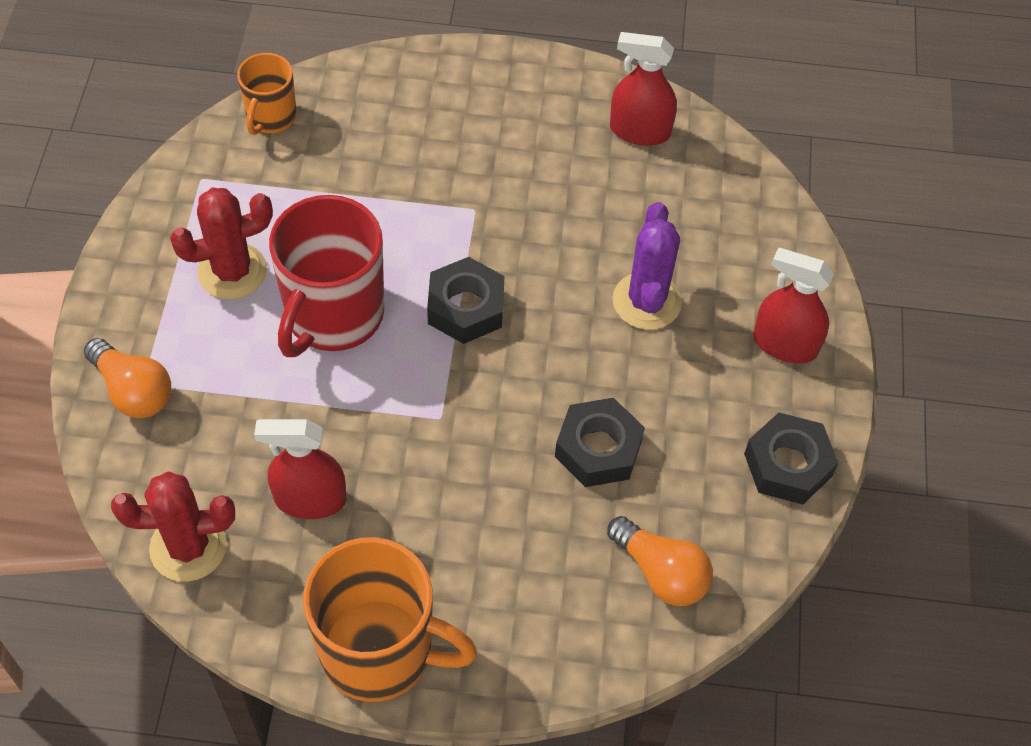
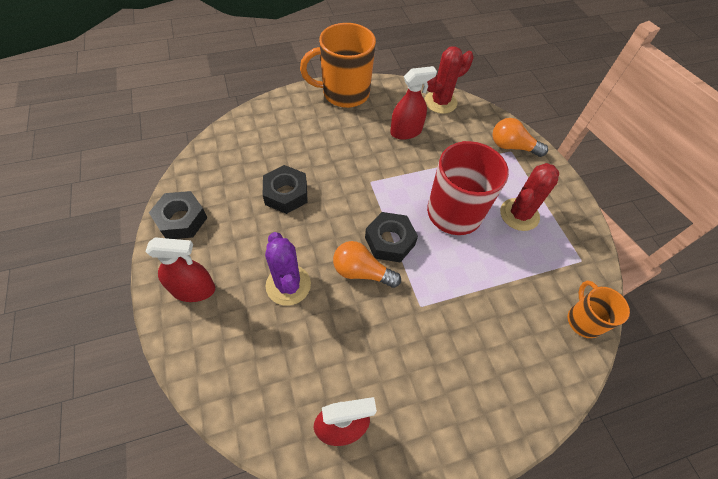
camera: 155 degrees right, 0 degrees up
(661, 572) = (237, 152): orange light bulb -> orange light bulb (362, 272)

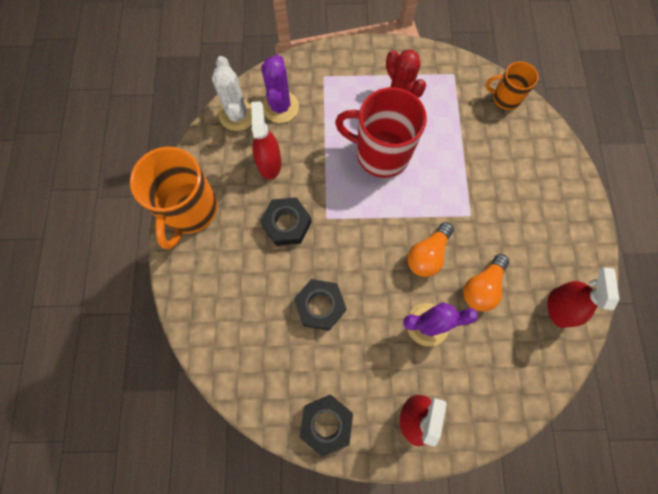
camera: 70 degrees left, 15 degrees up
(390, 241) = (400, 220): black nut -> black nut (287, 224)
(440, 102) = (237, 115): red cactus -> white cactus
(462, 127) = (280, 107): none -> purple cactus
(512, 147) = (319, 73): orange light bulb -> orange light bulb (482, 287)

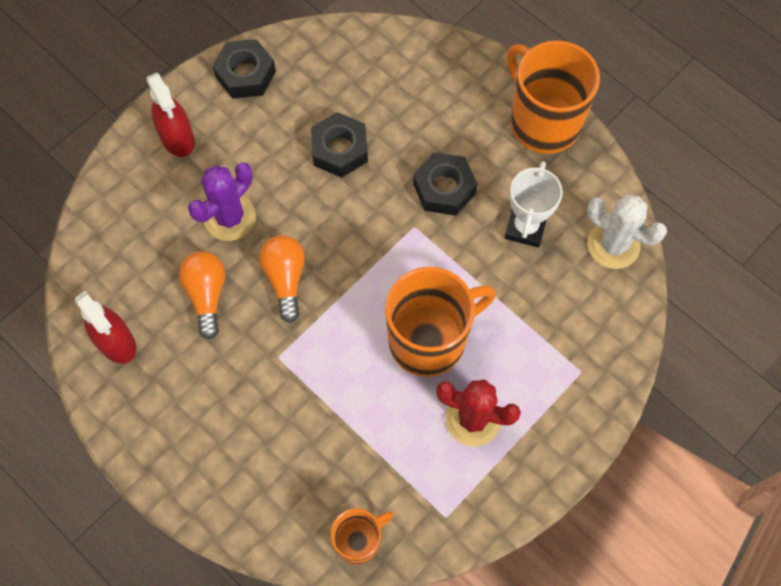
camera: 135 degrees right, 5 degrees down
(269, 163) = (525, 227): red spray bottle -> white trophy
(280, 107) = (583, 293): purple cactus -> none
(381, 153) = (429, 339): red mug -> orange mug

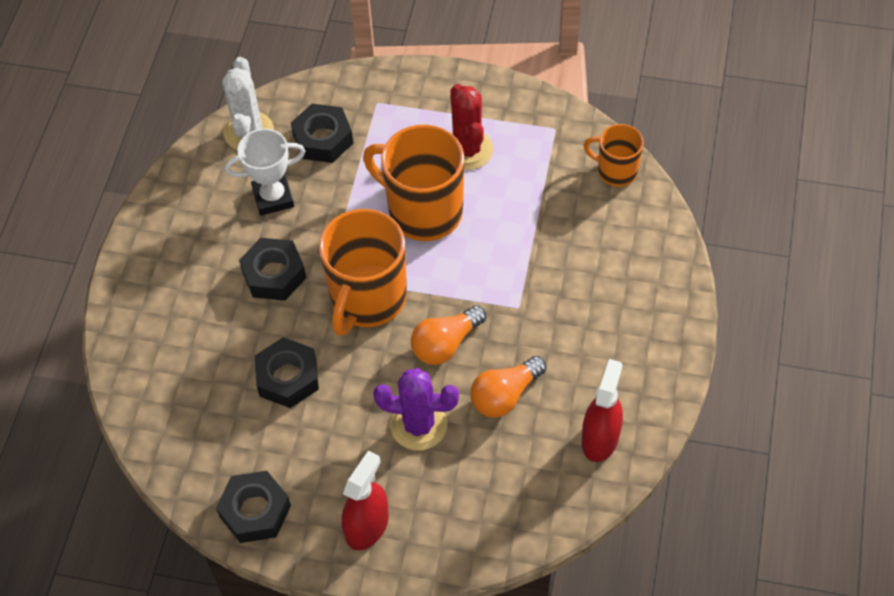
camera: 120 degrees left, 10 degrees down
(543, 122) = (155, 236): orange mug -> orange mug (367, 299)
(566, 301) = (323, 139): none -> black nut

